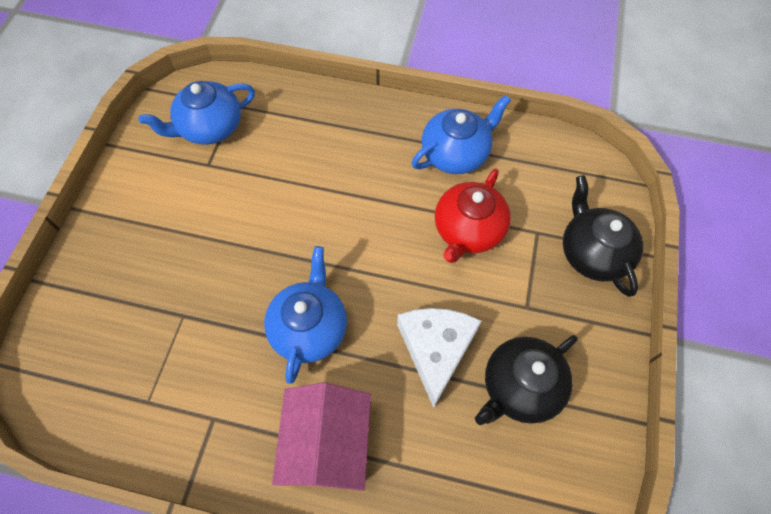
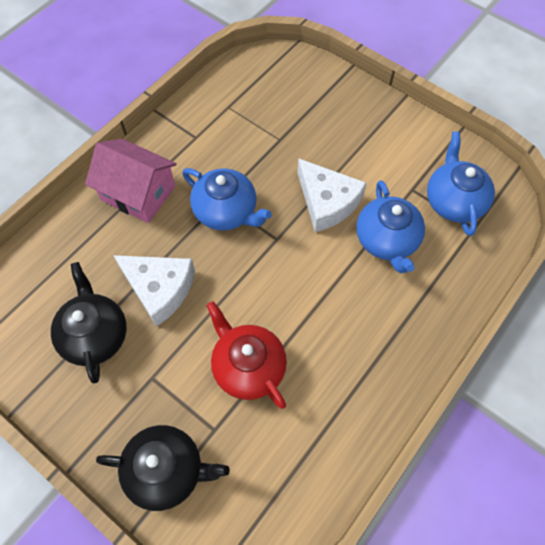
camera: 115 degrees right, 0 degrees up
(255, 233) = (327, 202): none -> white cheese
(456, 153) = (337, 399): blue teapot -> blue teapot (387, 240)

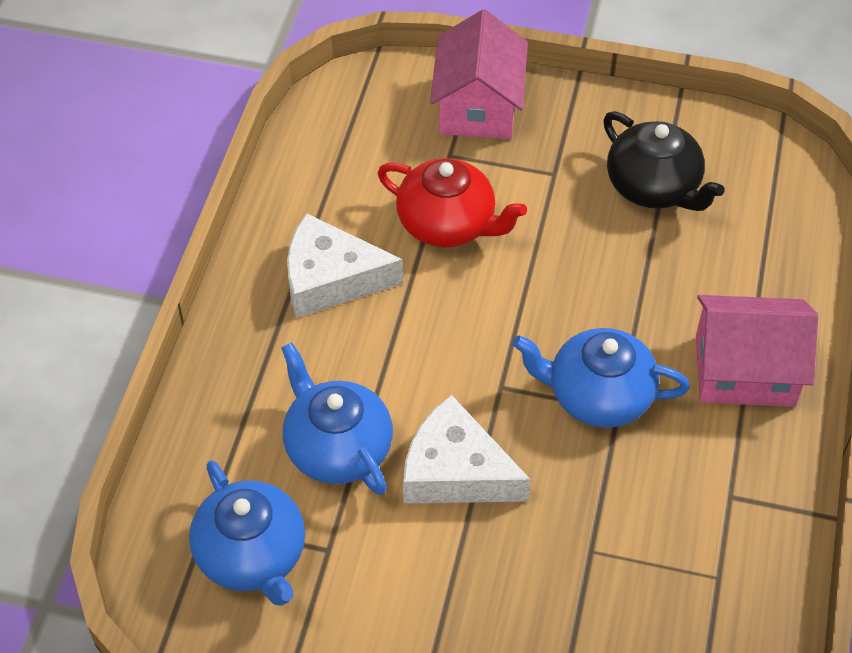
camera: 155 degrees right, 10 degrees down
(159, 289) = (616, 263): white cheese -> white cheese (331, 279)
(167, 470) = (478, 106): black teapot -> pink house

